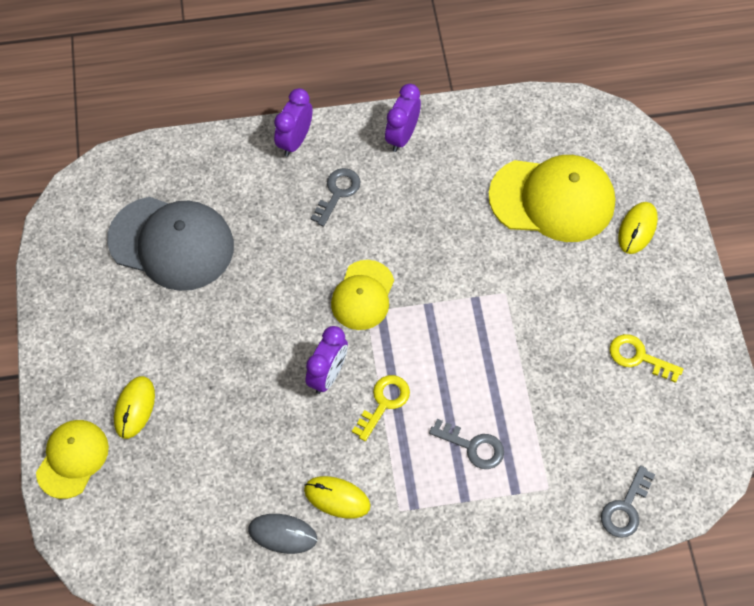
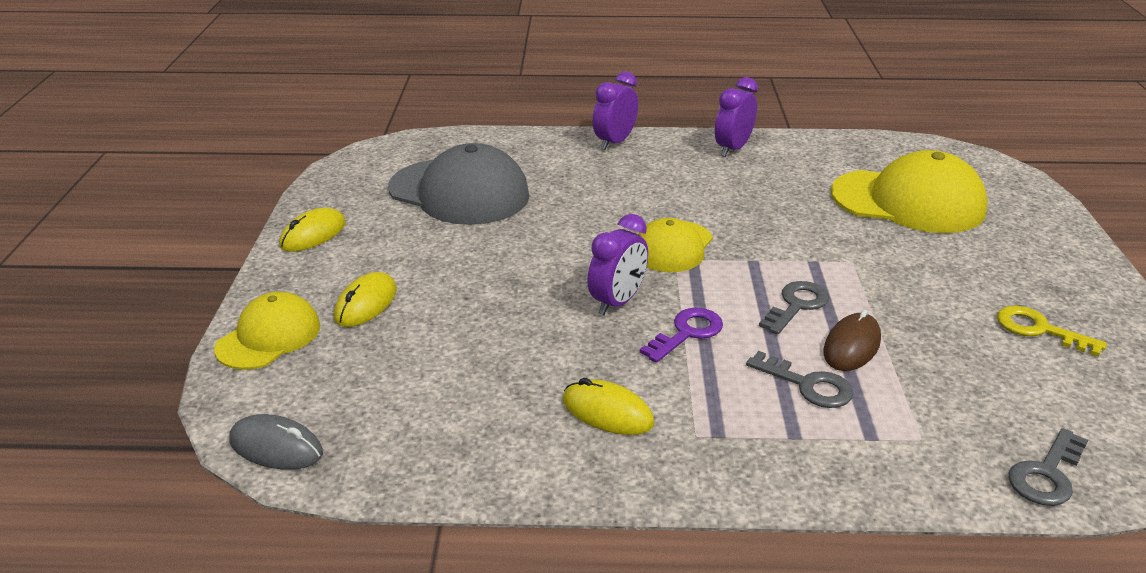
camera: 10 degrees right, 30 degrees down
(282, 534) = (521, 439): grey mouse -> grey mouse (276, 447)
(337, 192) = (655, 176): grey key -> grey key (796, 305)
(384, 402) = (687, 333): yellow key -> purple key
(503, 398) = (851, 346): none -> brown mouse
(637, 229) = (1017, 230): yellow mouse -> yellow mouse (313, 234)

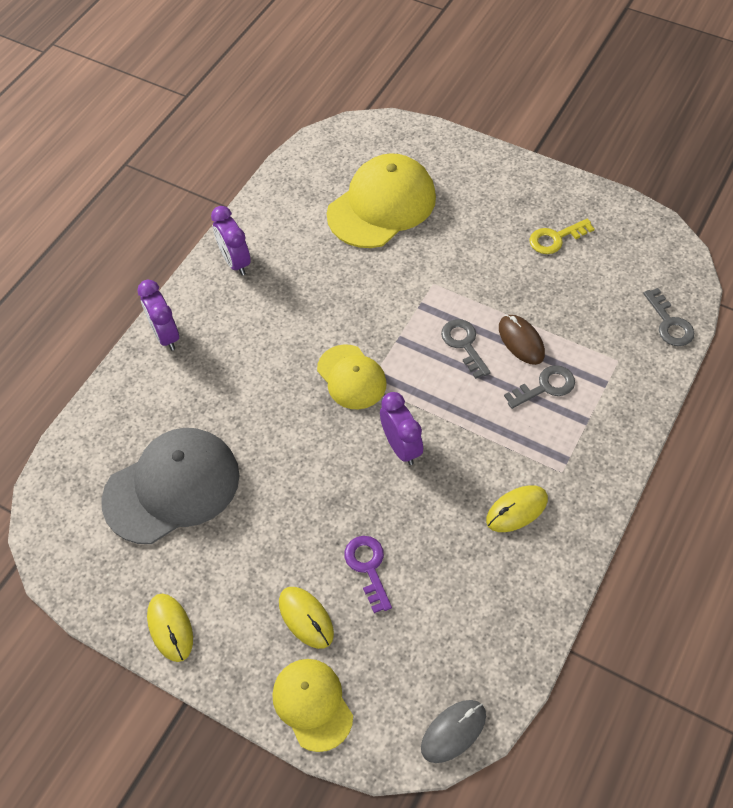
camera: 60 degrees left, 25 degrees up
(687, 333) = (459, 423): purple key -> purple key (368, 567)

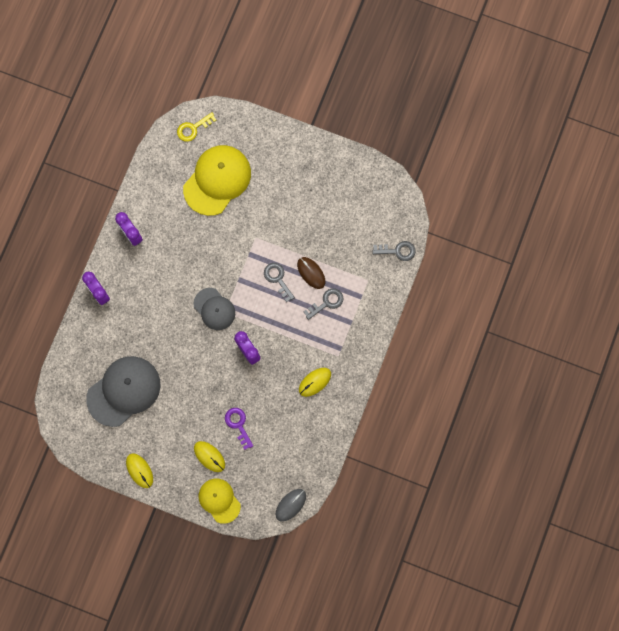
camera: 10 degrees left, 20 degrees up
(351, 377) = (214, 309): yellow cap -> grey cap
(555, 238) = (328, 195): yellow key -> yellow key (193, 128)
(669, 323) = (397, 251): grey key -> grey key turned 60 degrees counterclockwise

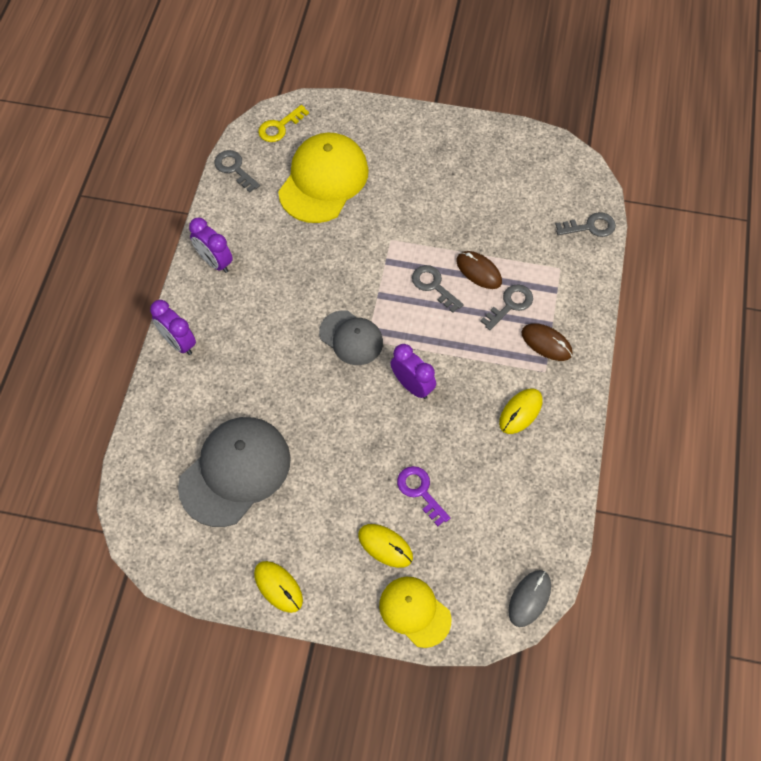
camera: 10 degrees left, 15 degrees down
(155, 159) = (234, 169): none -> grey key
(344, 335) = (546, 343): none -> brown mouse

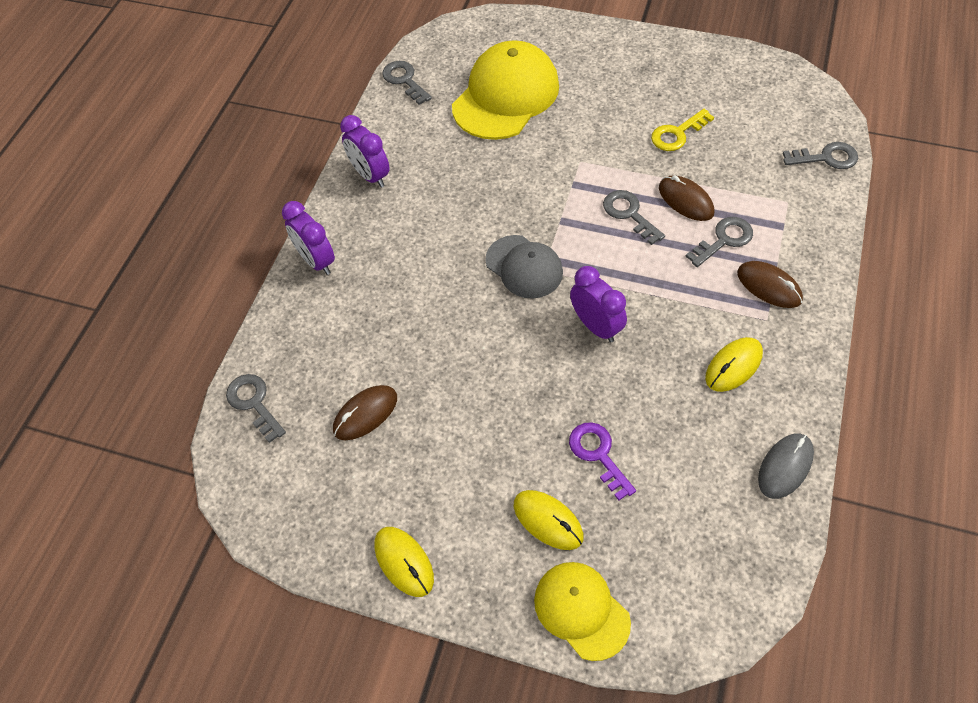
camera: 10 degrees right, 5 degrees down
(143, 469) = (254, 403): none -> grey key
(235, 472) = (365, 414): grey cap -> brown mouse
(279, 127) = (460, 40): yellow key -> yellow key (677, 134)
(529, 598) = (739, 606): grey mouse -> grey mouse (785, 467)

